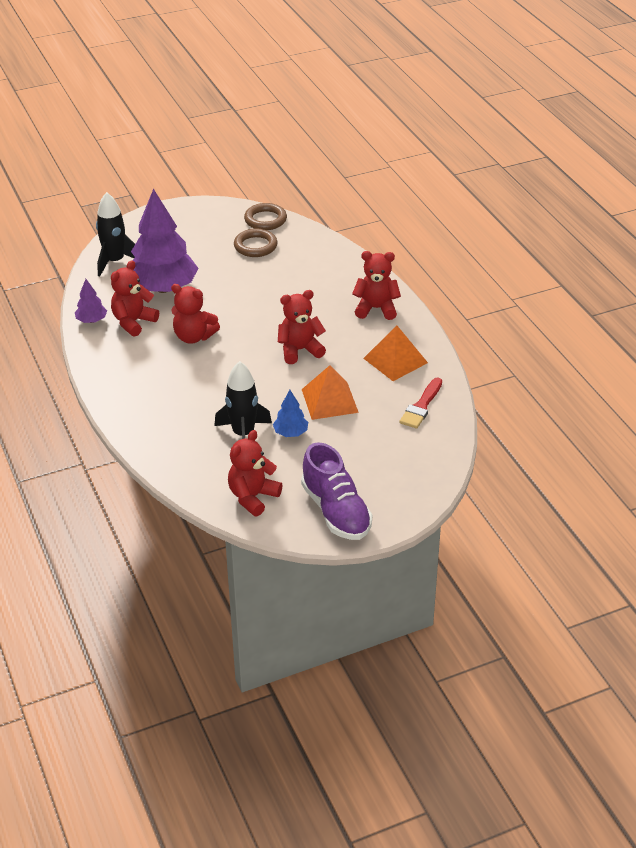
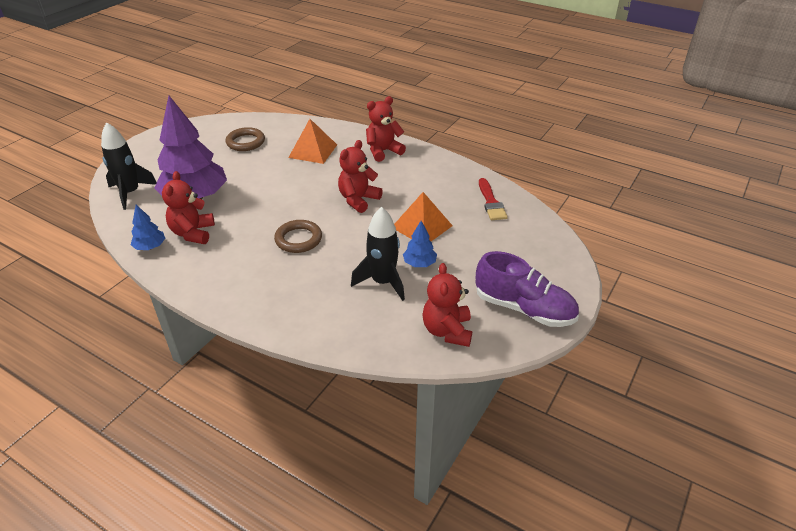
camera: 35 degrees left, 0 degrees up
(91, 320) = (150, 247): purple tree -> blue tree
(194, 337) = (260, 224): red teddy bear -> none
(265, 220) = (235, 123): brown ring -> brown ring (298, 239)
(395, 360) = (436, 179): orange pyramid -> orange pyramid (313, 151)

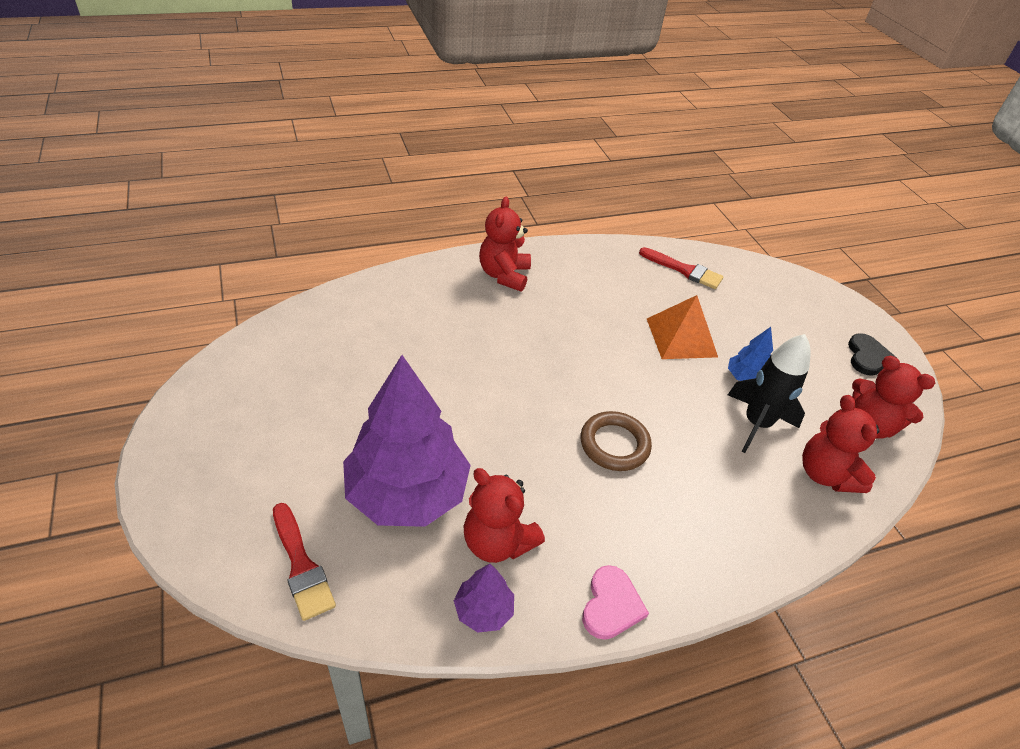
camera: 55 degrees left, 5 degrees up
(130, 193) = (301, 565): black rocket -> red brush
(150, 247) = (483, 610): blue tree -> purple tree
(188, 282) = (611, 605): none -> pink heart
(245, 142) = (325, 367): brown ring -> none
(313, 151) = (431, 324): orange pyramid -> none
(358, 200) = (583, 351): red teddy bear -> red teddy bear (825, 474)
(524, 308) = (867, 357): purple shoe -> black heart

